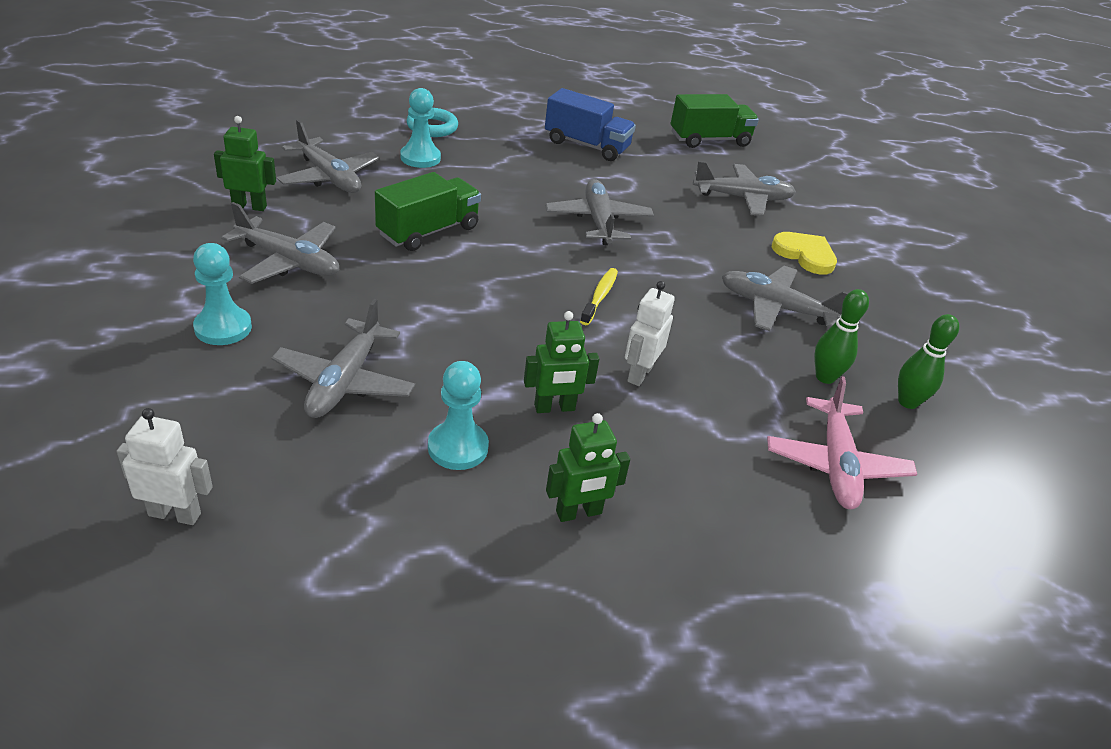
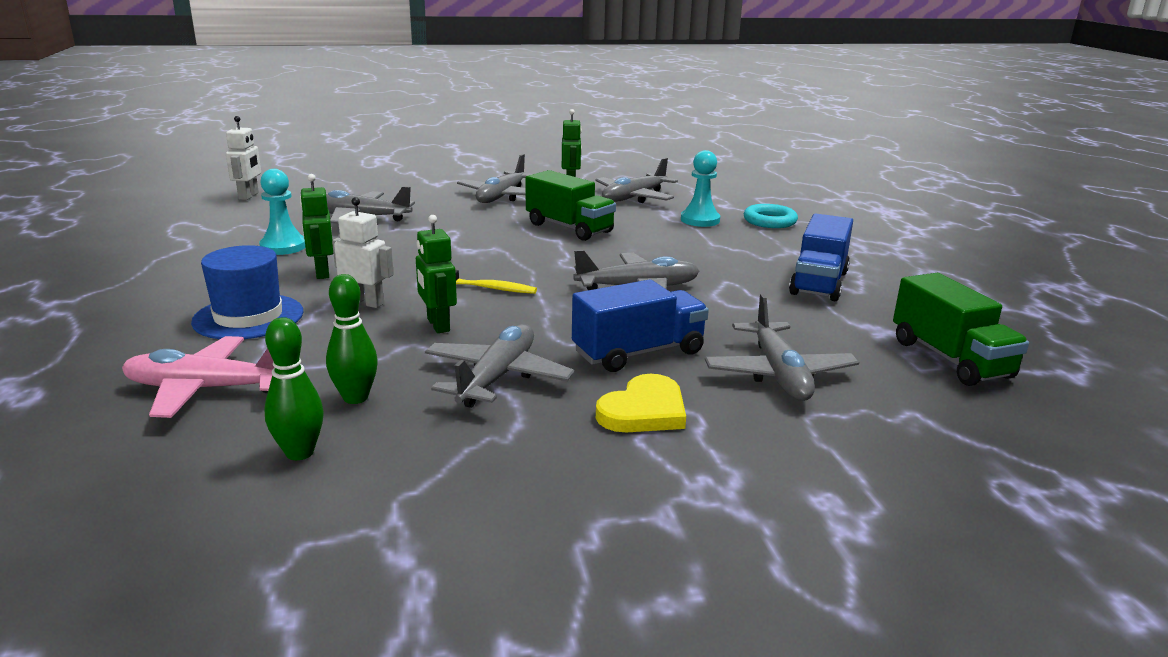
camera: 90 degrees right, 15 degrees down
(223, 328) = (417, 190): turquoise pawn -> none
(579, 513) = (199, 281): green robot -> green robot (438, 325)
(682, 455) = (248, 317): none -> blue hat
(722, 242) = (638, 353): none -> blue truck

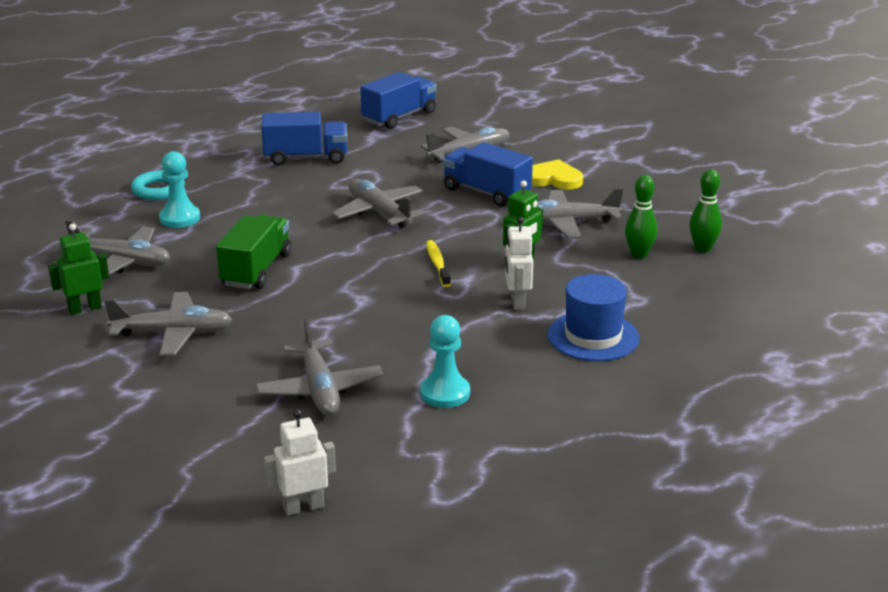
camera: 115 degrees left, 5 degrees up
(206, 389) = (690, 302): pink plane -> none
(322, 272) = (482, 345): green robot -> none
(950, 359) = (399, 117): green truck -> blue truck

